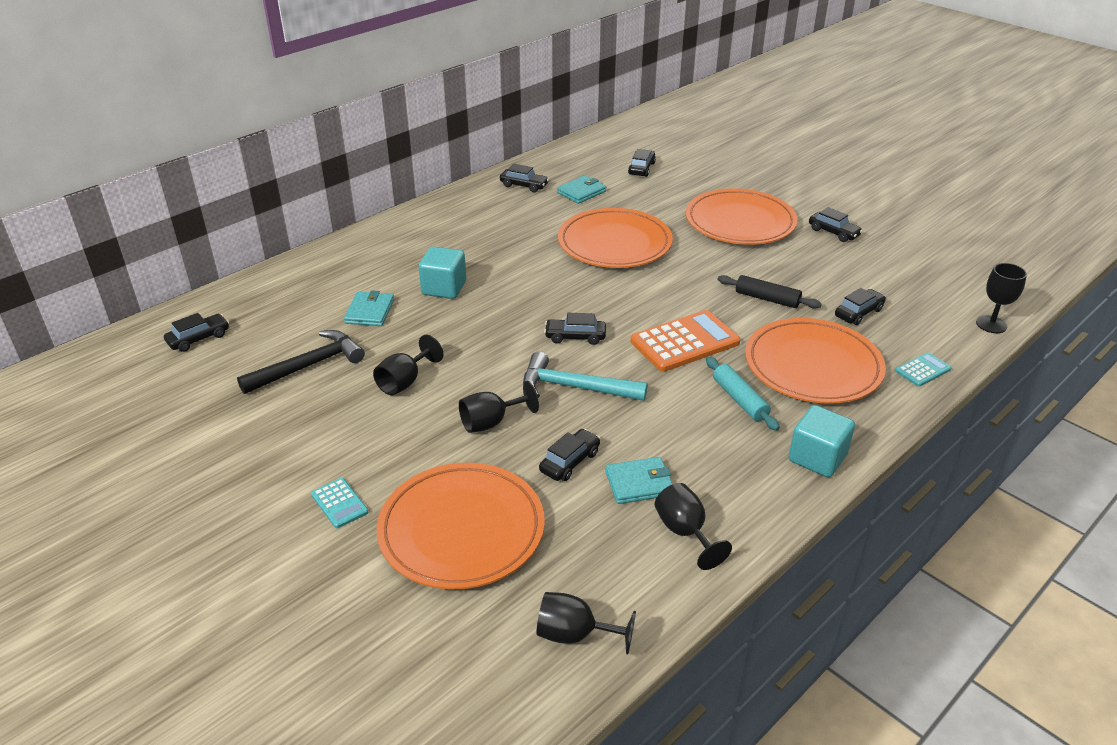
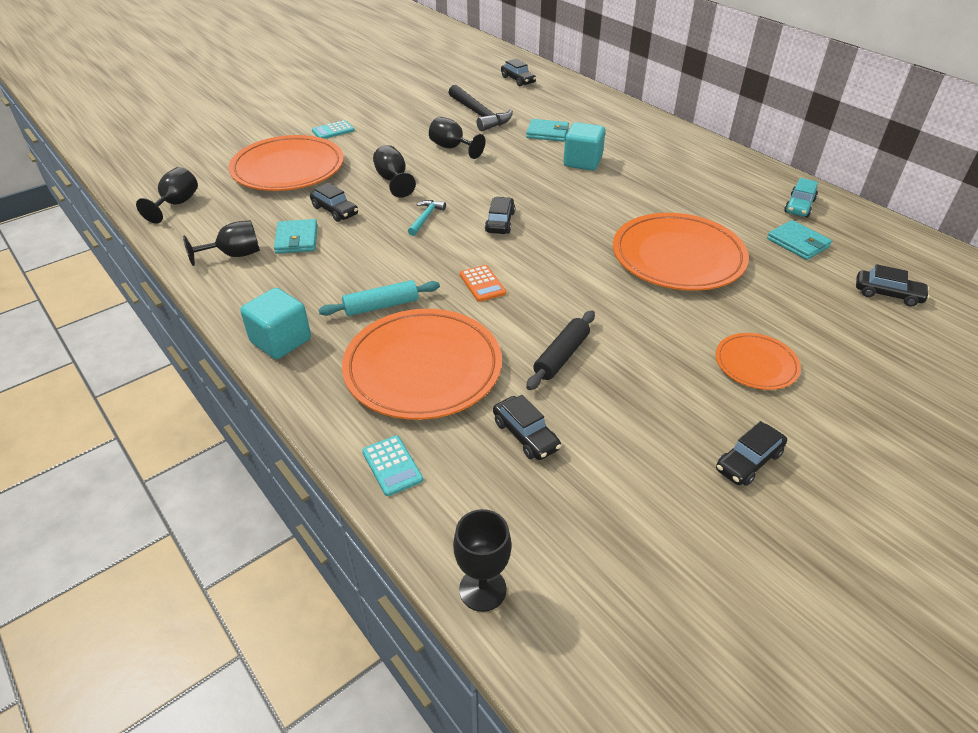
camera: 95 degrees right, 5 degrees up
(524, 185) = (799, 206): black car -> turquoise car
(575, 387) = (425, 218): turquoise hammer -> turquoise hammer, size x0.54
(684, 342) = (482, 284): orange calculator -> orange calculator, size x0.50
(740, 222) = (756, 364): orange plate -> orange plate, size x0.52

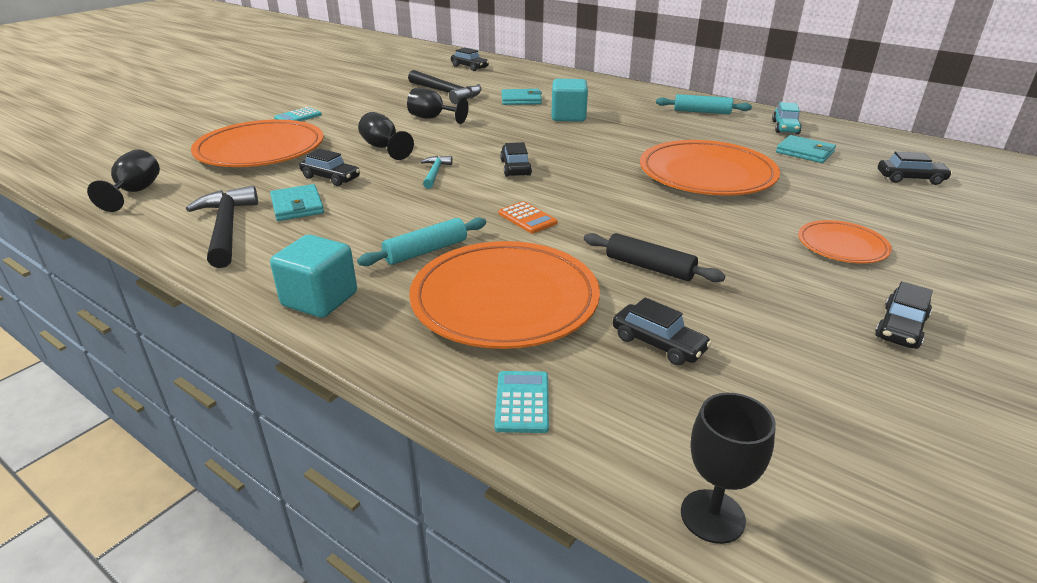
camera: 15 degrees left, 10 degrees down
(234, 255) = (226, 228): black goblet -> black hammer
(392, 466) = (522, 402): turquoise calculator -> turquoise calculator turned 135 degrees counterclockwise
(561, 356) = (649, 267): black rolling pin -> black rolling pin turned 75 degrees counterclockwise
(723, 172) = (702, 112): none -> turquoise rolling pin

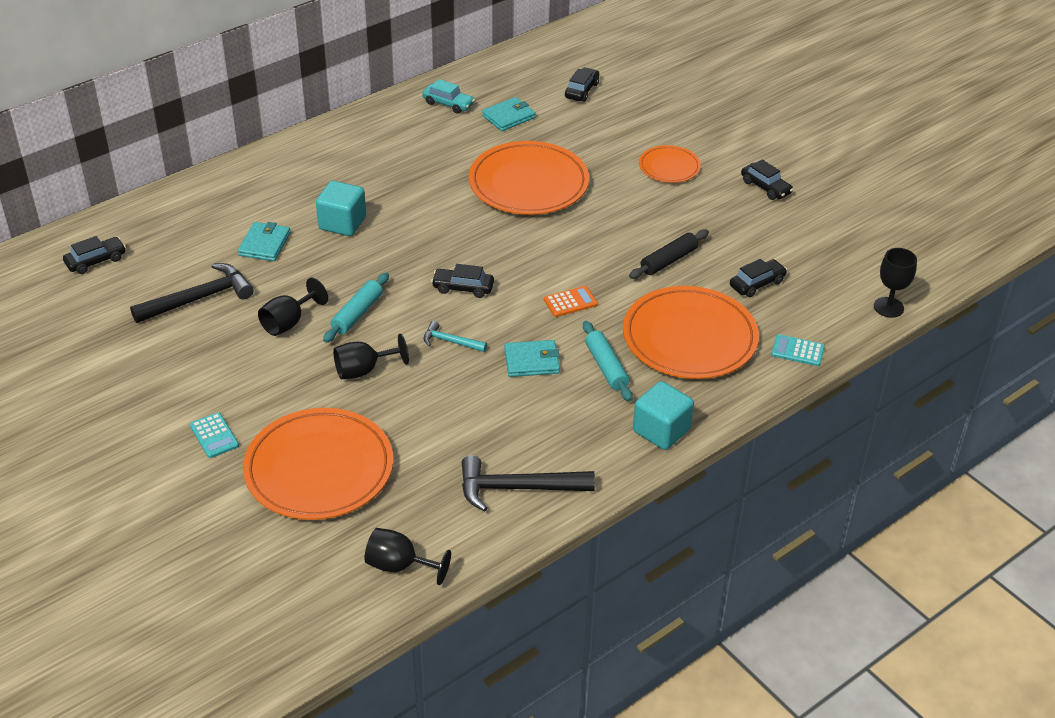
camera: 75 degrees left, 10 degrees up
(297, 206) = (488, 440): turquoise wallet -> turquoise wallet (531, 361)
(331, 178) = (429, 415): black car -> none
(702, 112) = (379, 135): turquoise rolling pin -> turquoise rolling pin (357, 314)

